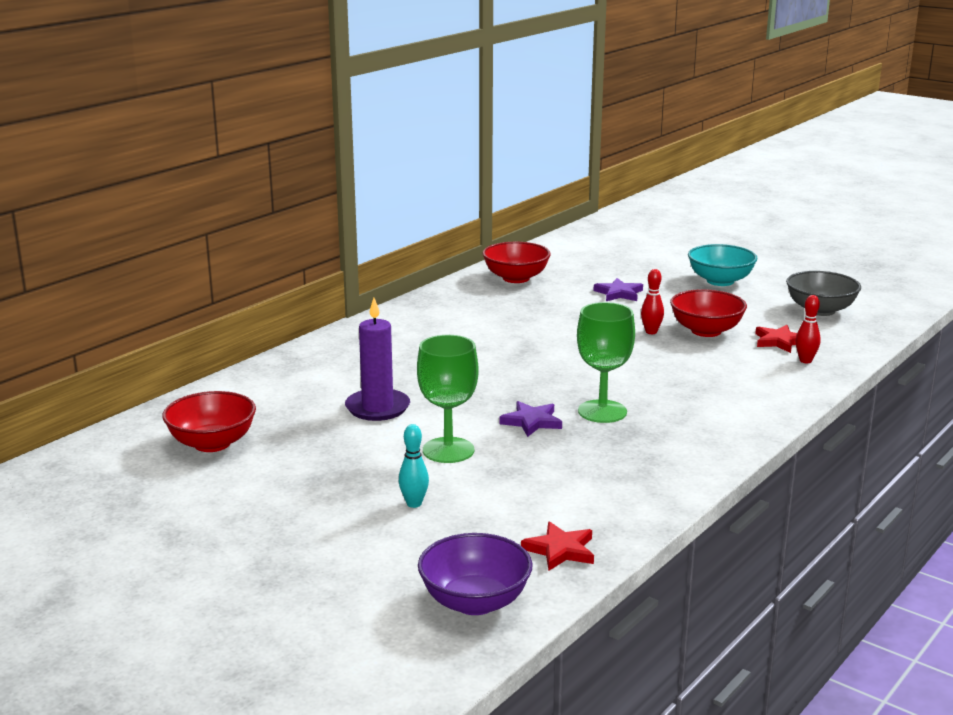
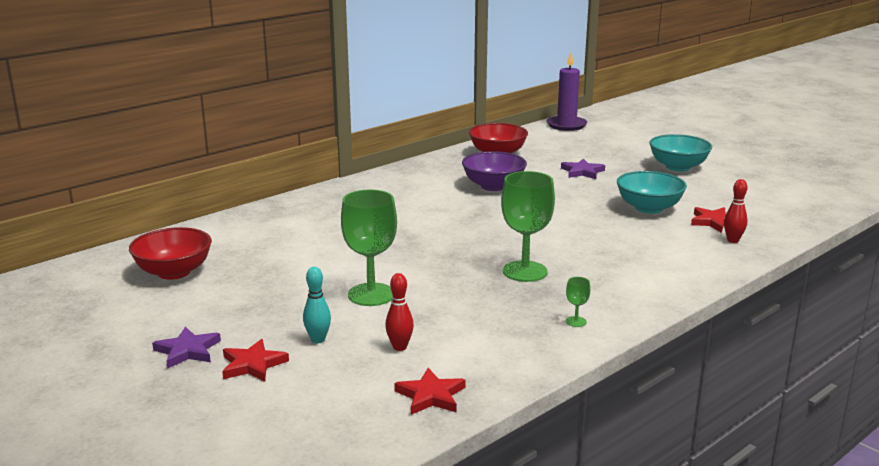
camera: 10 degrees right, 0 degrees up
(356, 536) = (253, 364): none -> red star
(377, 408) = (328, 253): purple candle -> purple candle (566, 125)
(475, 602) = (328, 437): purple bowl -> purple bowl (493, 186)
(531, 422) = (457, 275): purple star -> purple star (187, 351)
(651, 332) = (598, 206): red bowling pin -> red bowling pin (399, 347)
(677, 461) = (576, 321): none -> green goblet
(706, 331) = (648, 208): red bowl -> turquoise bowl
(820, 310) = (762, 197): grey bowl -> none

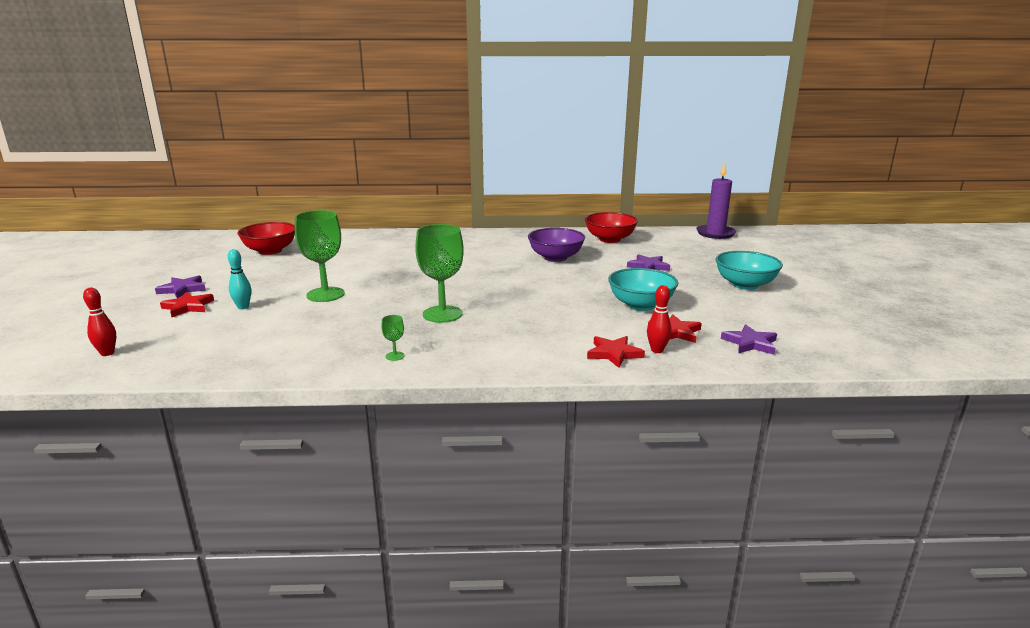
camera: 40 degrees right, 0 degrees up
(399, 347) = (267, 327): red bowling pin -> red bowling pin (107, 353)
(431, 395) = (214, 359): red star -> red star (614, 354)
(770, 213) = (750, 343): none -> purple star

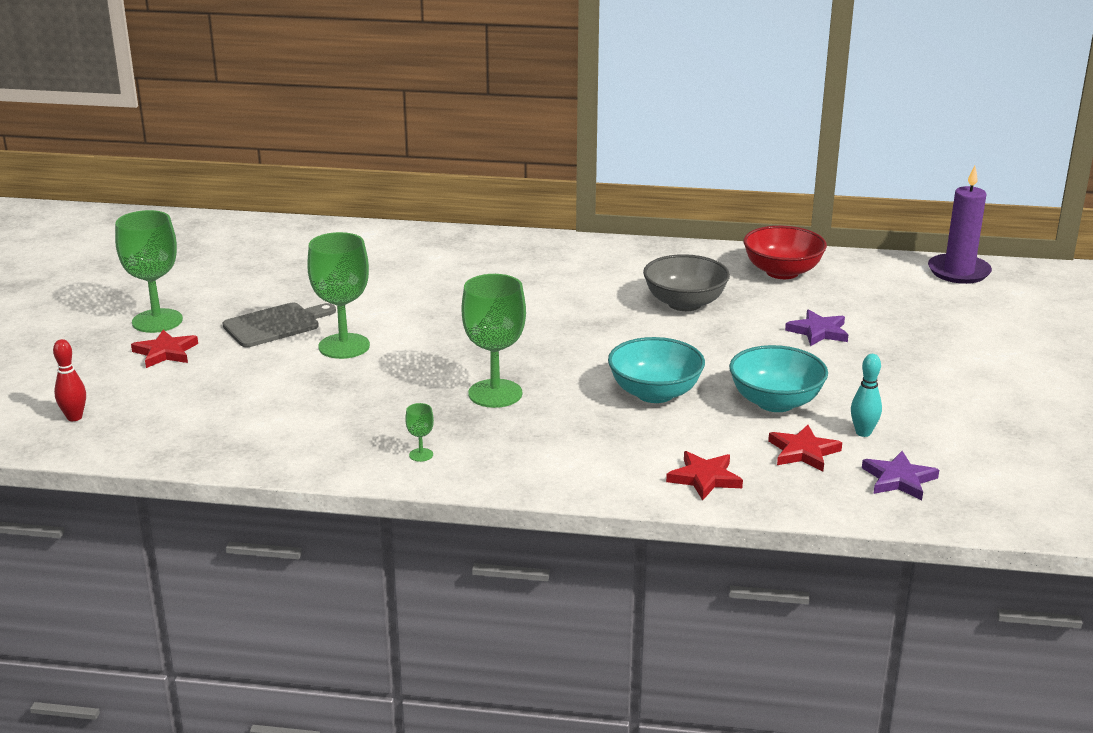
camera: 10 degrees right, 5 degrees up
(183, 289) = (157, 321): purple star -> green goblet
(243, 307) = (235, 359): turquoise bowling pin -> turquoise bowling pin (863, 433)
(270, 251) = (273, 258): red bowl -> none
(273, 286) = (275, 325): none -> grey cutting board
(555, 258) = (684, 303): purple bowl -> grey bowl
(657, 350) = (764, 478): red bowling pin -> none
(745, 285) = (948, 378): turquoise bowl -> turquoise bowl (655, 393)

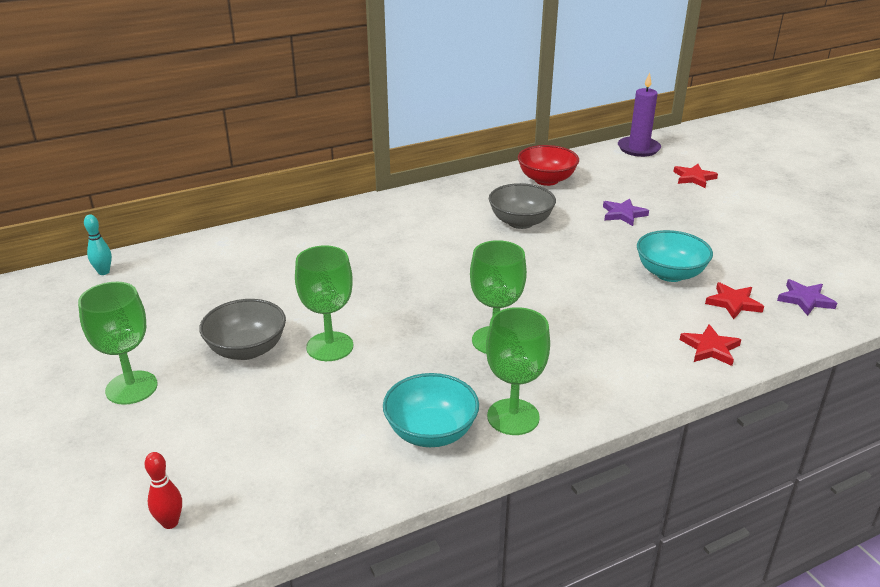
camera: 35 degrees left, 5 degrees up
(165, 352) = (179, 415): red star -> red star (694, 178)
(275, 325) = (247, 349): grey cutting board -> grey bowl
(421, 455) = (513, 417): green goblet -> green goblet, size x2.42
(655, 393) = (594, 296): turquoise bowl -> turquoise bowl (431, 432)
(863, 433) = (743, 275): turquoise bowling pin -> turquoise bowling pin (104, 272)

